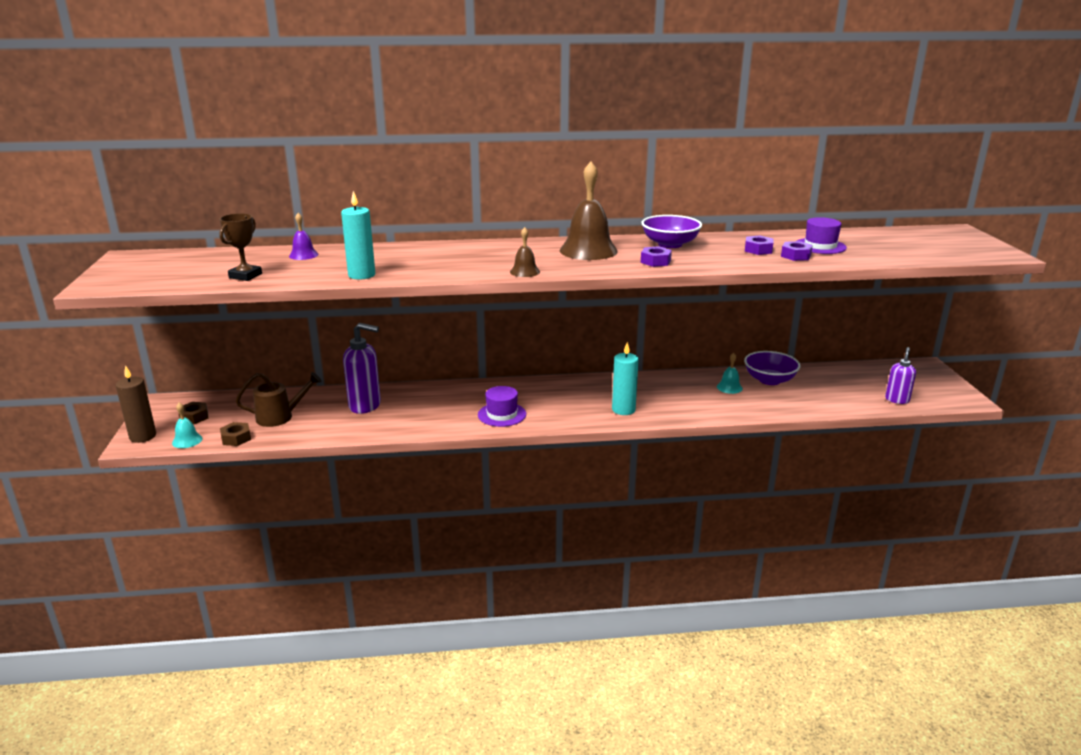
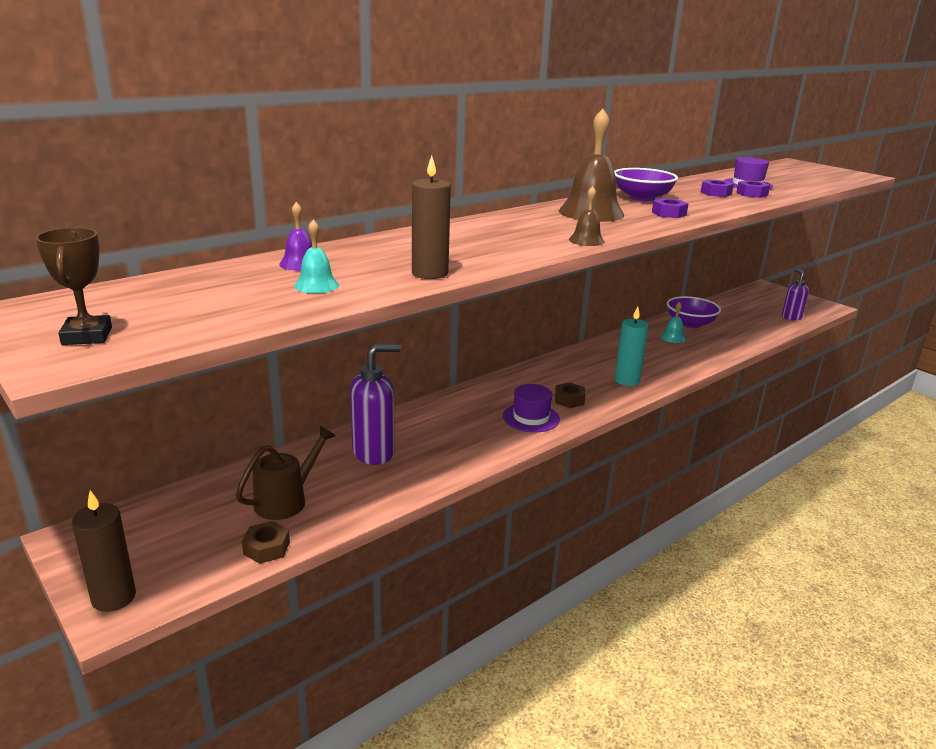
camera: 35 degrees left, 0 degrees up
(187, 440) = (196, 577): turquoise bell -> turquoise bell (316, 285)
(194, 417) = (159, 541): brown nut -> brown nut (569, 400)
(245, 276) = (281, 301): brown trophy -> brown trophy (87, 336)
(361, 275) = (429, 273): turquoise candle -> brown candle

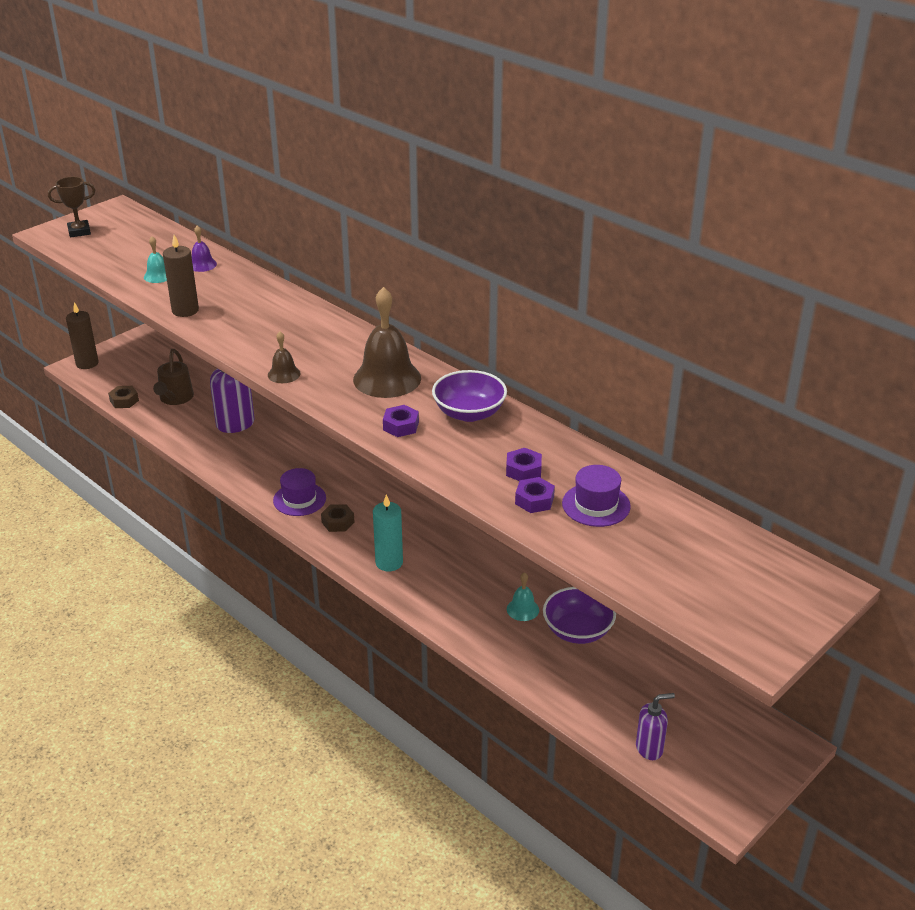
camera: 85 degrees right, 10 degrees up
(287, 500) = (175, 399): brown watering can -> brown watering can turned 60 degrees clockwise

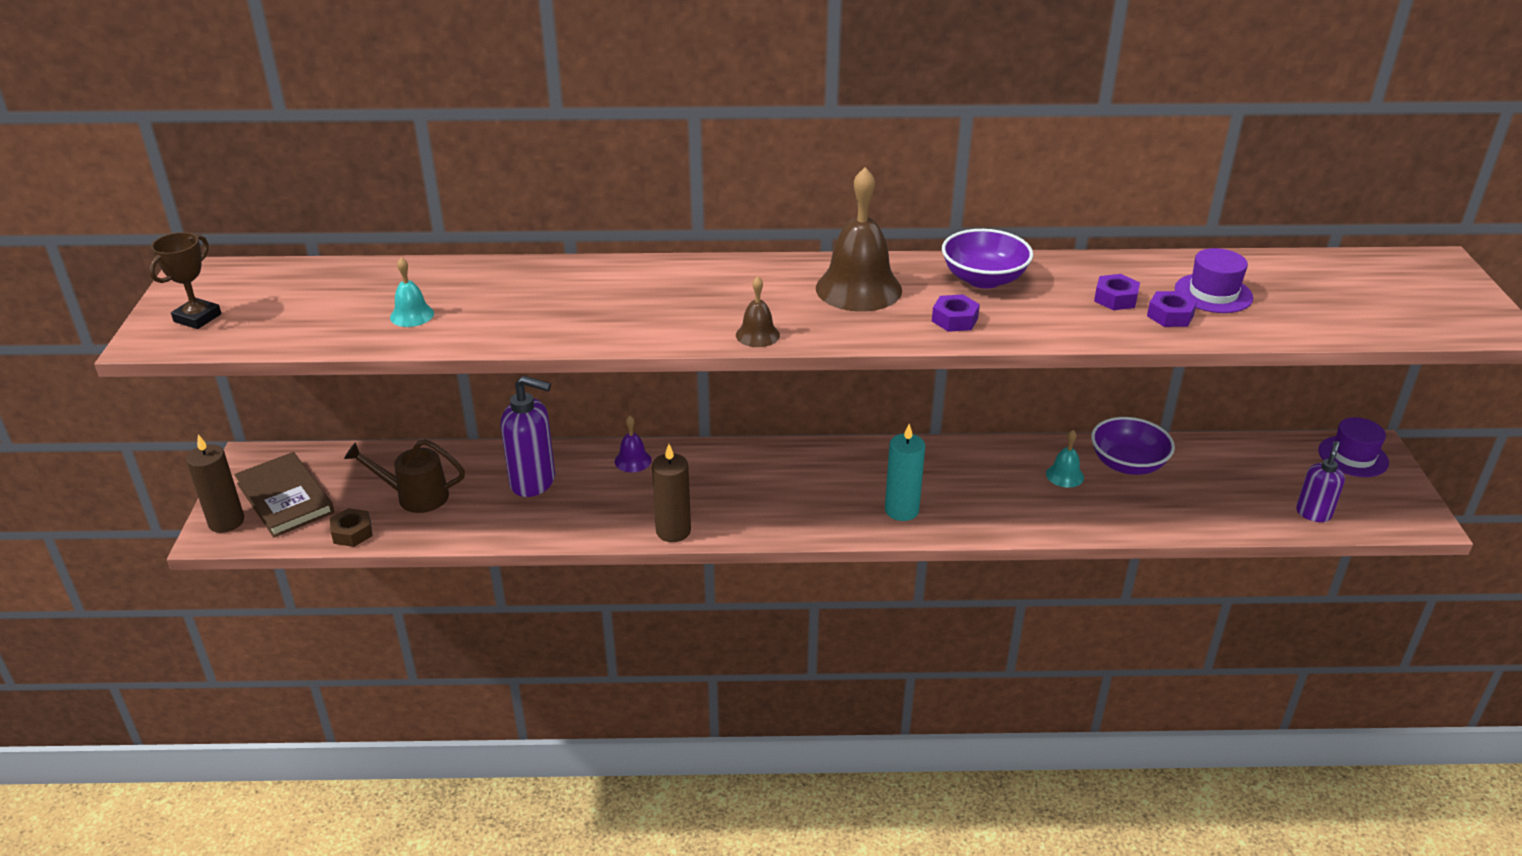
camera: 45 degrees left, 0 degrees up
(125, 366) = (285, 498): none -> brown book
(175, 399) = (414, 496): brown watering can -> brown watering can turned 135 degrees clockwise
(185, 310) = (522, 332): brown candle -> brown candle (673, 531)
(202, 265) = (443, 281): purple bell -> purple bell (633, 460)
(299, 499) = (725, 509): purple hat -> purple hat (1353, 456)
(338, 522) = (796, 506): brown nut -> none

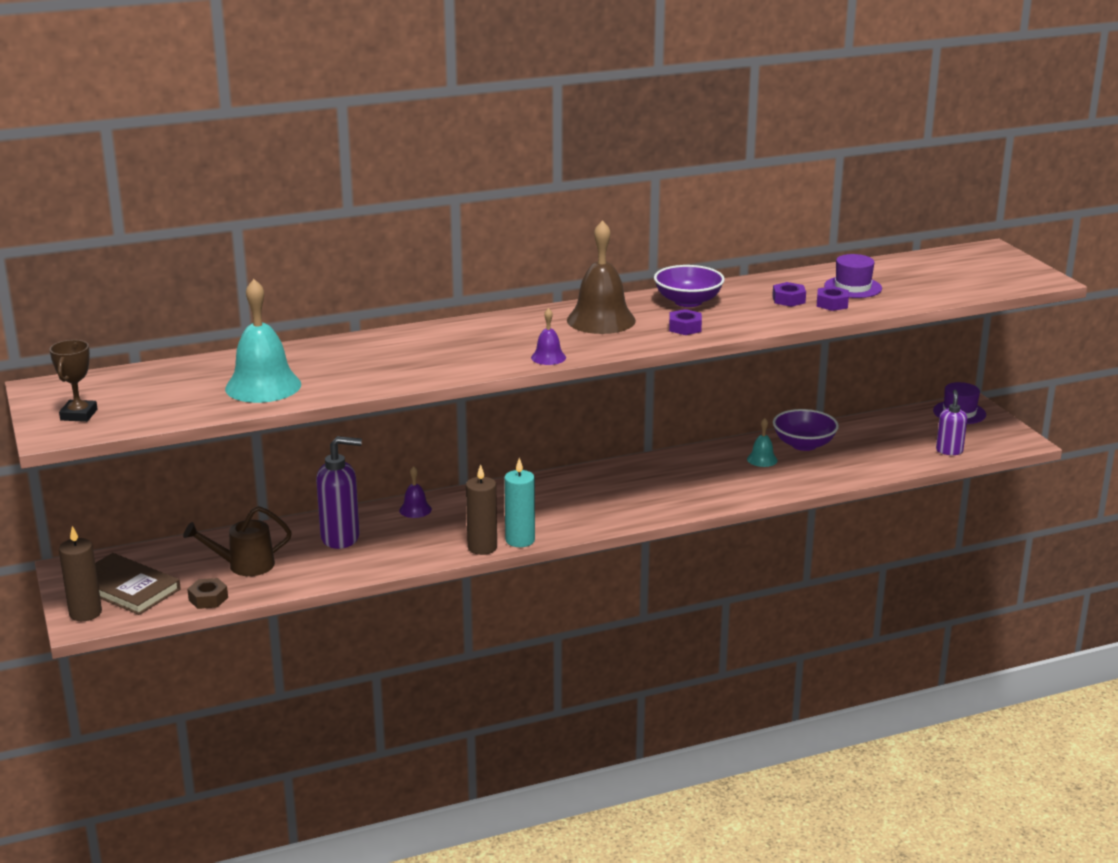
camera: 20 degrees left, 10 degrees down
(412, 315) = (263, 386): turquoise bell -> turquoise bell, size x2.07
(757, 335) = (548, 357): brown bell -> purple bell
(901, 510) = (653, 502): turquoise candle -> turquoise candle (520, 540)

